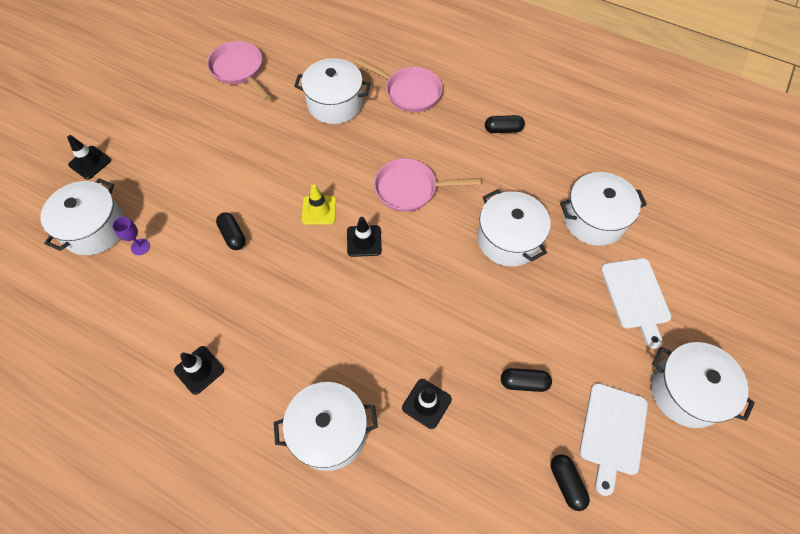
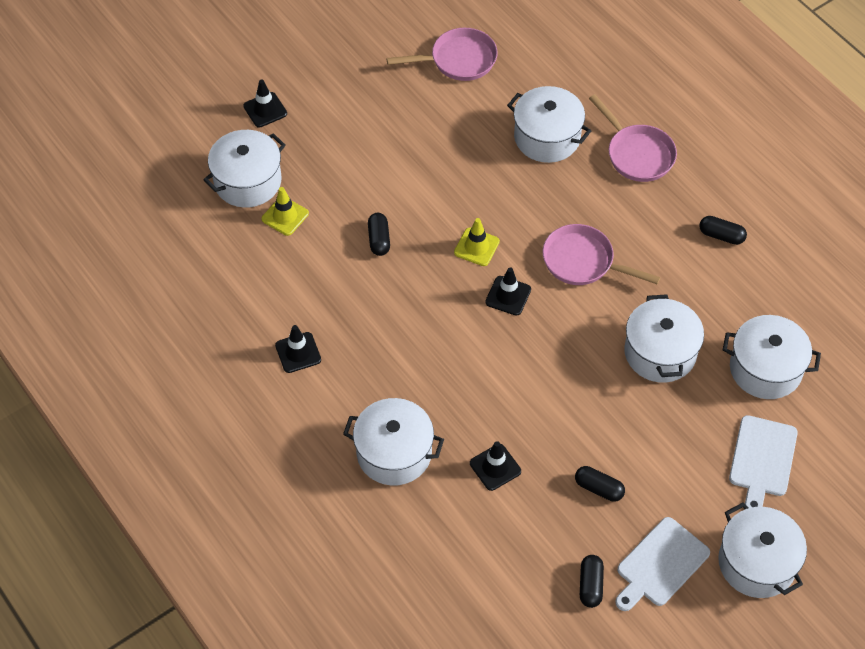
camera: 25 degrees right, 5 degrees down
(140, 247) = (285, 216): purple goblet -> yellow traffic cone
(239, 70) = (458, 60): pink pan -> pink pan turned 90 degrees clockwise

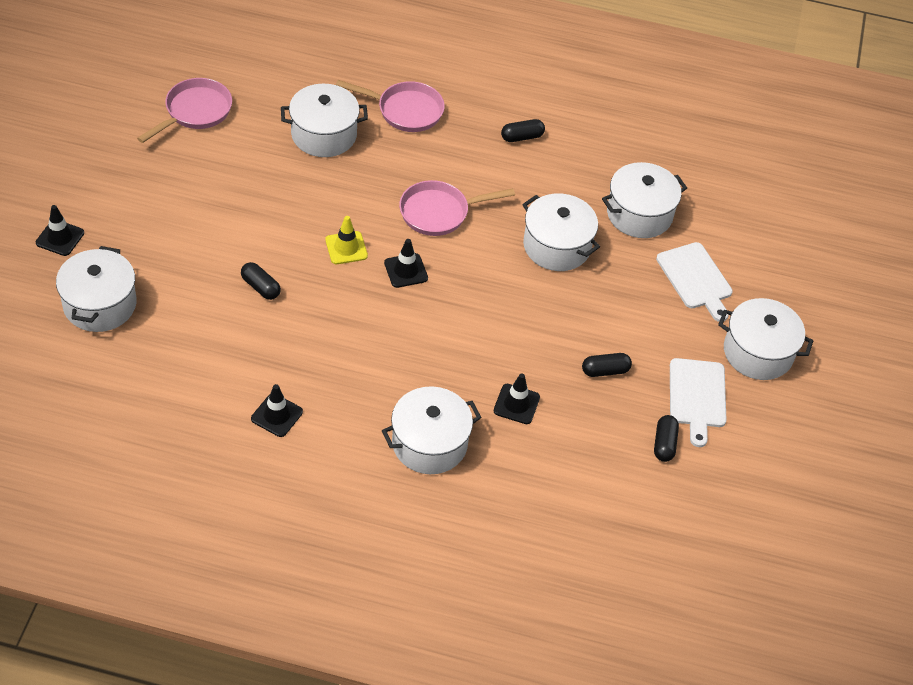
camera: 45 degrees left, 5 degrees down
(285, 216) = (161, 314): yellow traffic cone -> none
(590, 585) = (664, 444): black capsule -> black capsule turned 45 degrees clockwise

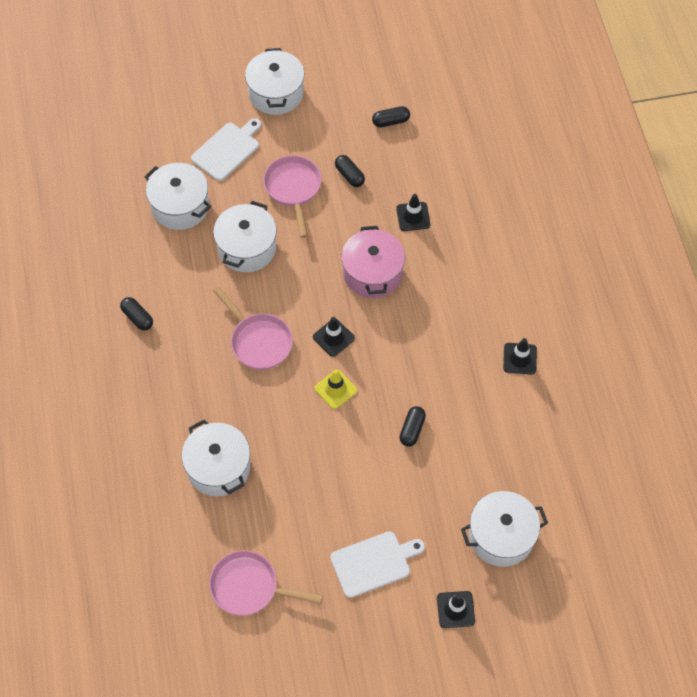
camera: 110 degrees left, 10 degrees up
(405, 111) = (153, 418): pink pan -> pink pan (293, 189)
(429, 443) = (480, 254): white pot -> none
(463, 335) = (372, 273): none -> pink pot
(697, 397) = (338, 116): white cutting board -> white cutting board (373, 563)

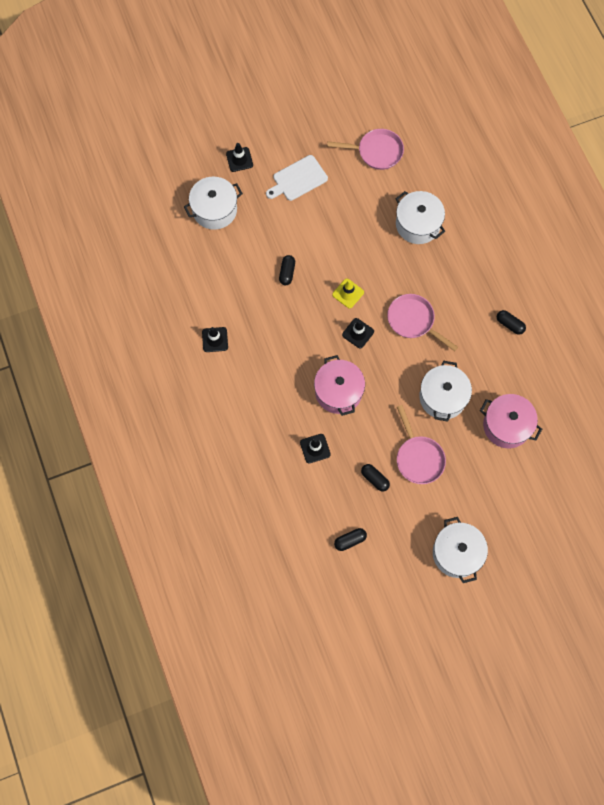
camera: 170 degrees right, 10 degrees up
(180, 206) = (506, 425): white pot -> pink pot
(227, 150) = (483, 486): white cutting board -> none

